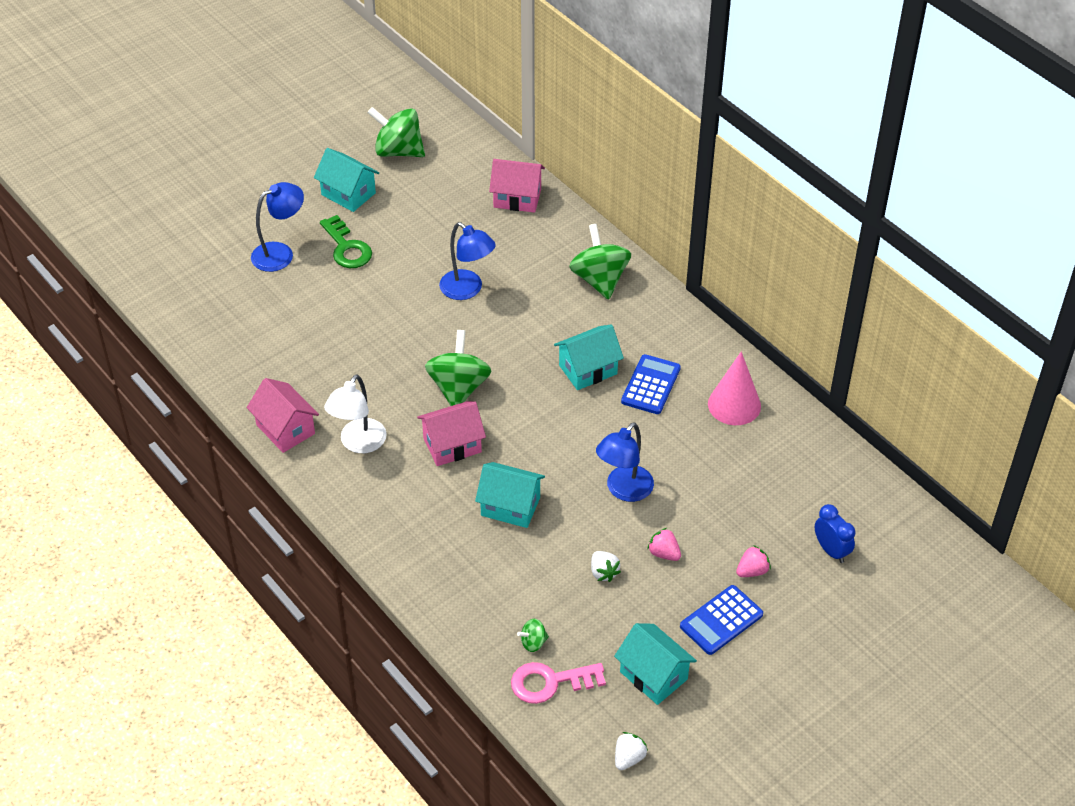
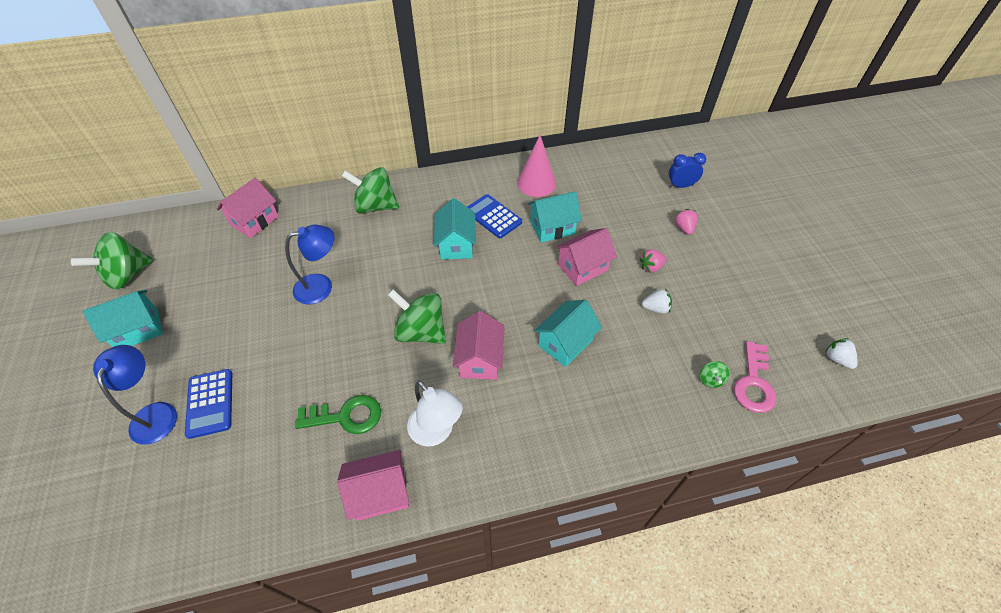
camera: 65 degrees left, 5 degrees up
(347, 248) = (200, 354): green key -> green key (346, 416)
(624, 490) = (582, 267): blue lamp -> pink house
(653, 675) = (762, 315): turquoise house -> turquoise house (552, 228)
(721, 620) = (722, 259): blue calculator -> blue calculator (210, 403)

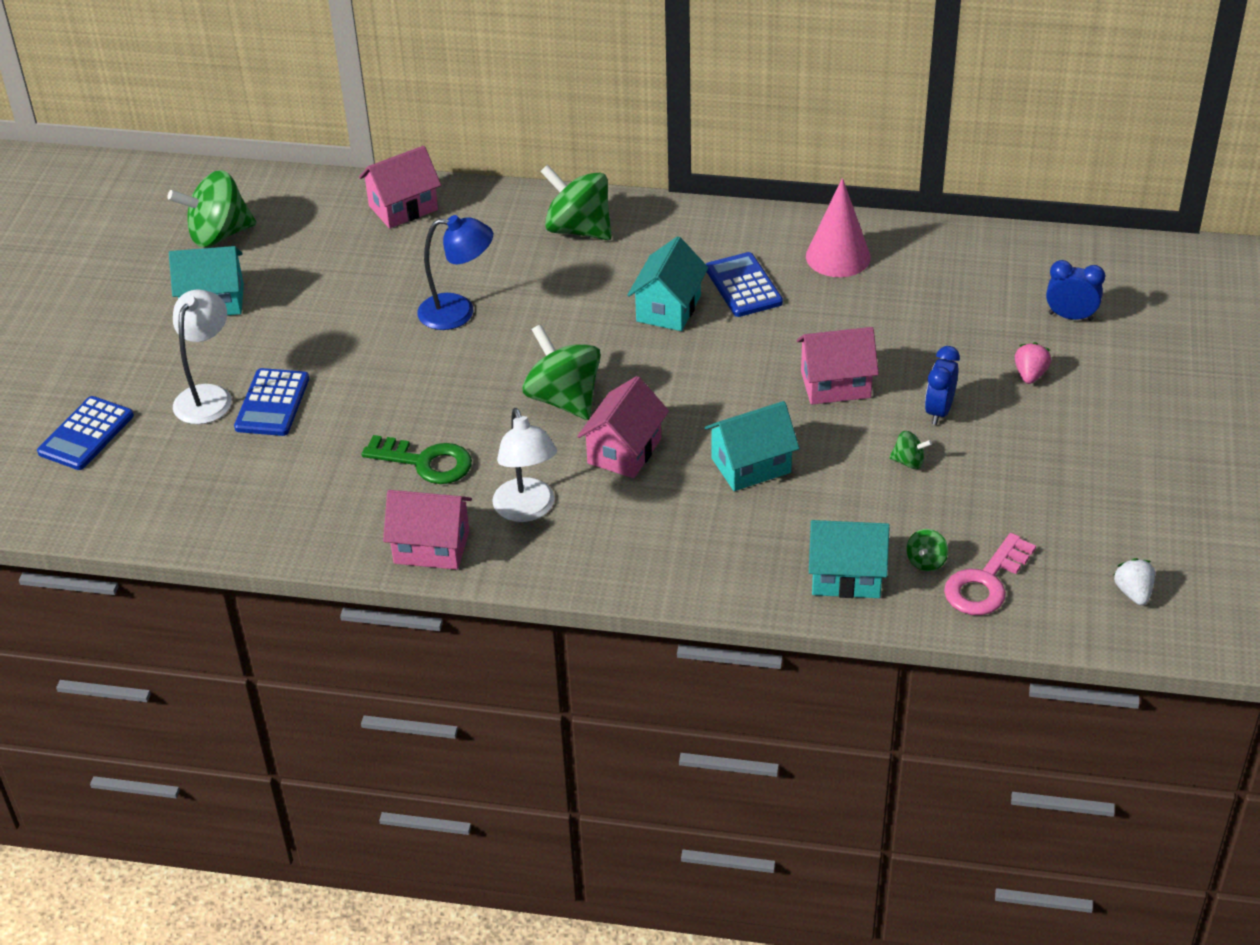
camera: 25 degrees right, 10 degrees down
(59, 485) = (86, 434): none -> blue calculator
(156, 413) = (208, 396): blue lamp -> white lamp
(552, 228) = (823, 323): turquoise house -> turquoise house (846, 576)
(651, 267) = (939, 411): pink strawberry -> blue clock
(655, 308) = (908, 462): white strawberry -> green spinning top

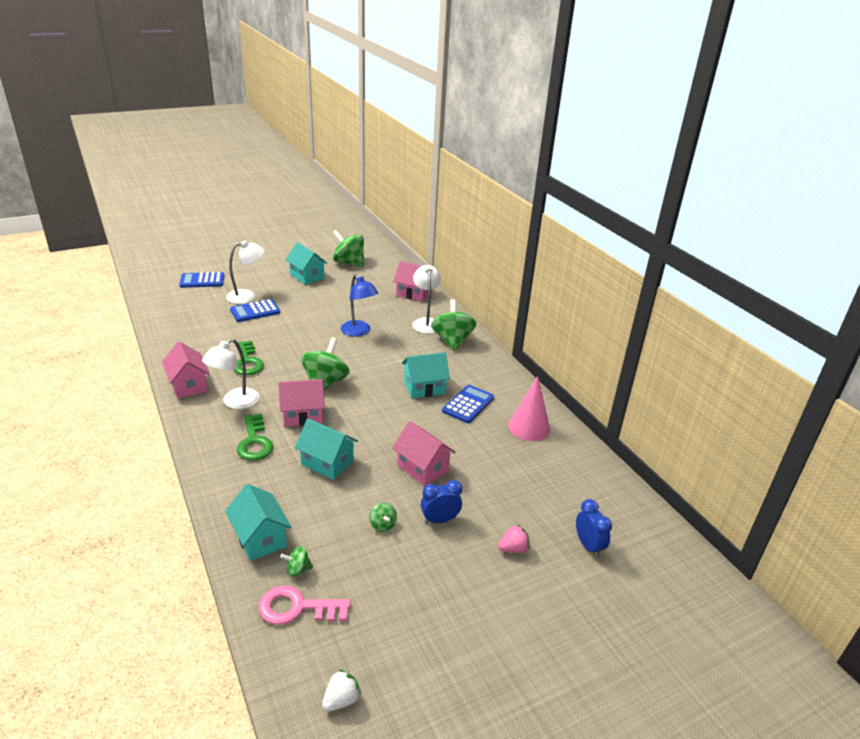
camera: 50 degrees right, 10 degrees down
(502, 233) = (426, 322): none -> white lamp
(644, 519) = (255, 442): none -> green key

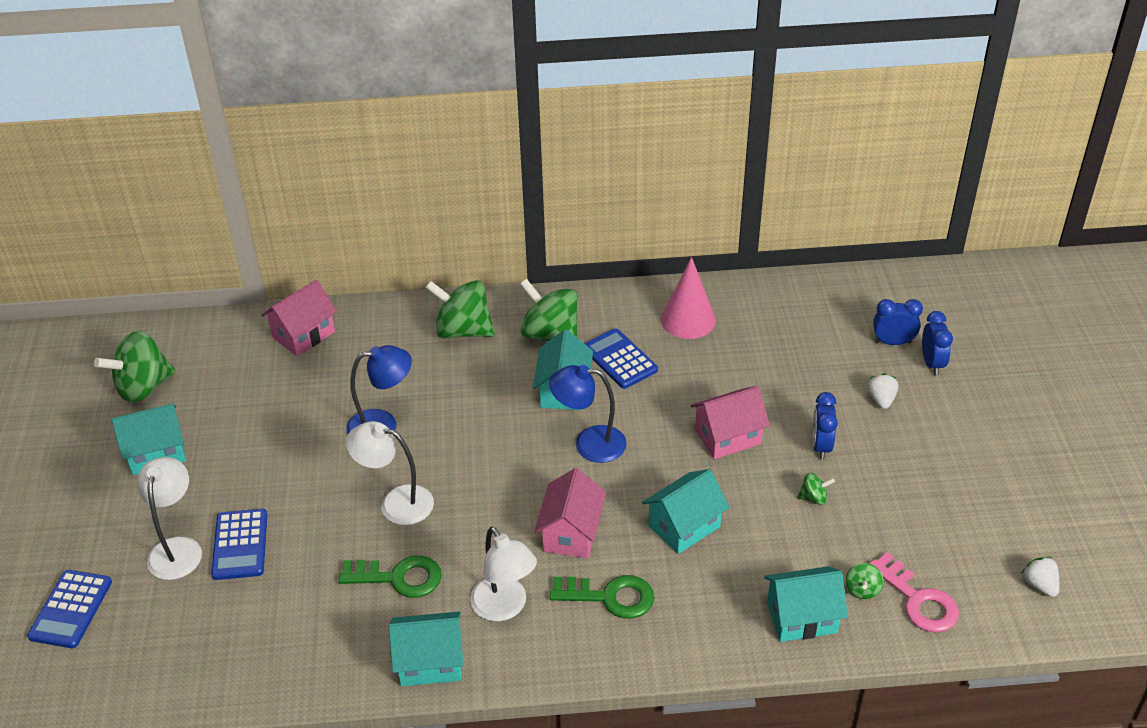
camera: 65 degrees left, 10 degrees up
(189, 385) = (430, 662): pink house -> turquoise house
(297, 608) = (918, 600): pink key -> pink key turned 60 degrees counterclockwise
(325, 382) = (502, 493): green spinning top -> green spinning top (550, 335)
(383, 407) = (589, 444): none -> blue lamp
(426, 322) = (398, 344): white lamp -> white lamp (396, 502)
(513, 549) = (881, 400): pink strawberry -> white strawberry
(580, 577) = (932, 363): none -> blue clock

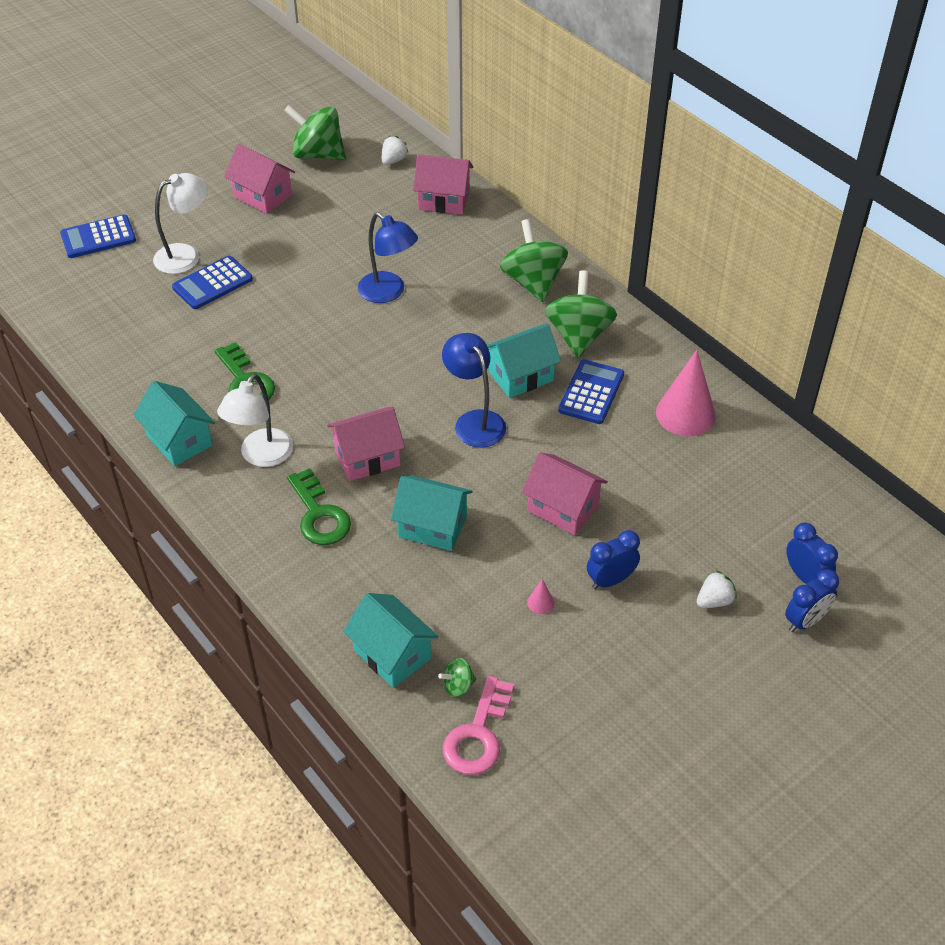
camera: 55 degrees right, 5 degrees up
(156, 453) = (262, 196): turquoise house -> pink house
(396, 502) = (317, 341): white lamp -> none
(813, 498) = (540, 602): green spinning top -> pink cone
(1039, 585) = (574, 829): white strawberry -> white strawberry (393, 160)

